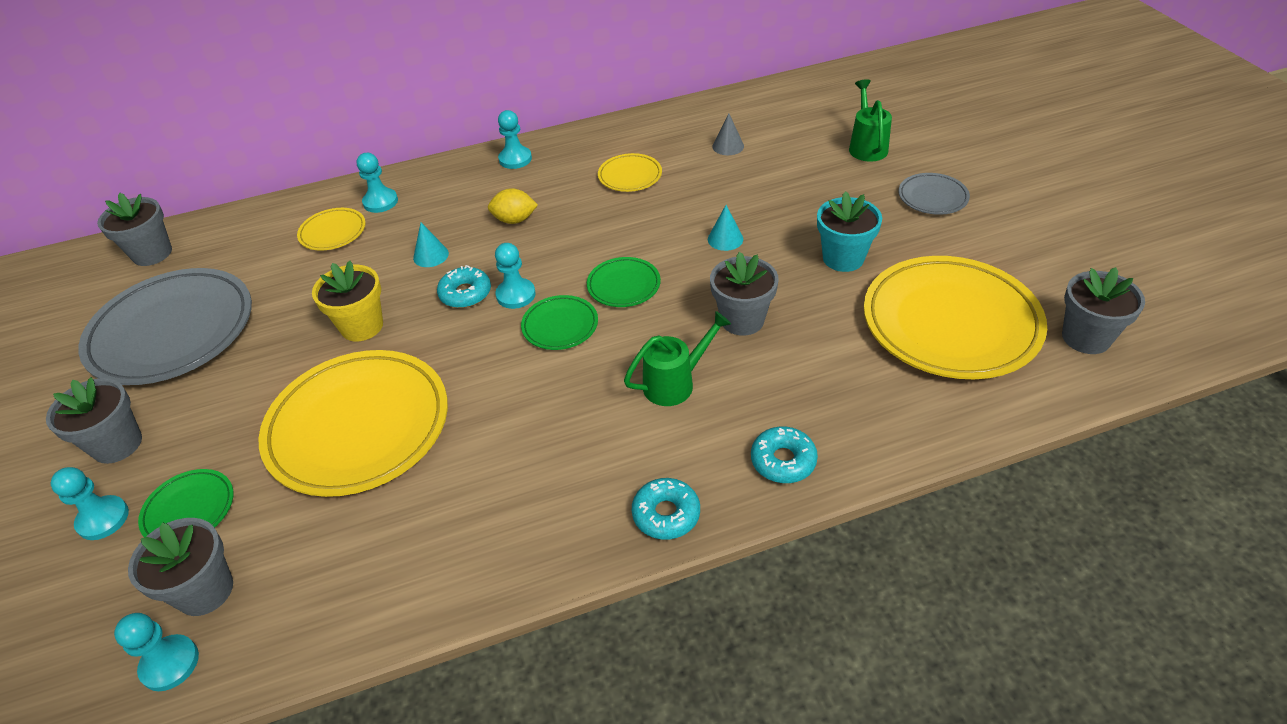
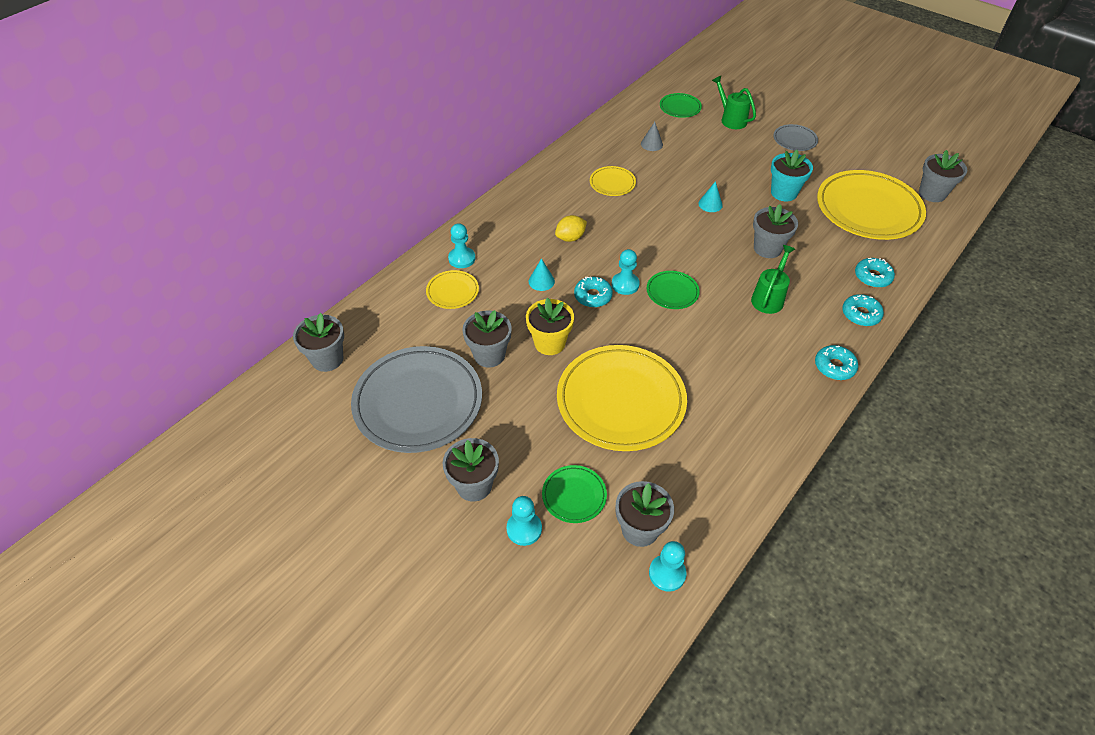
camera: 35 degrees left, 5 degrees up
(290, 313) = (489, 355): none -> grey flower pot
(515, 159) = (523, 197): turquoise pawn -> none
(624, 285) = (682, 254): green plate -> green plate (680, 108)
(858, 417) = (872, 277): none -> turquoise donut

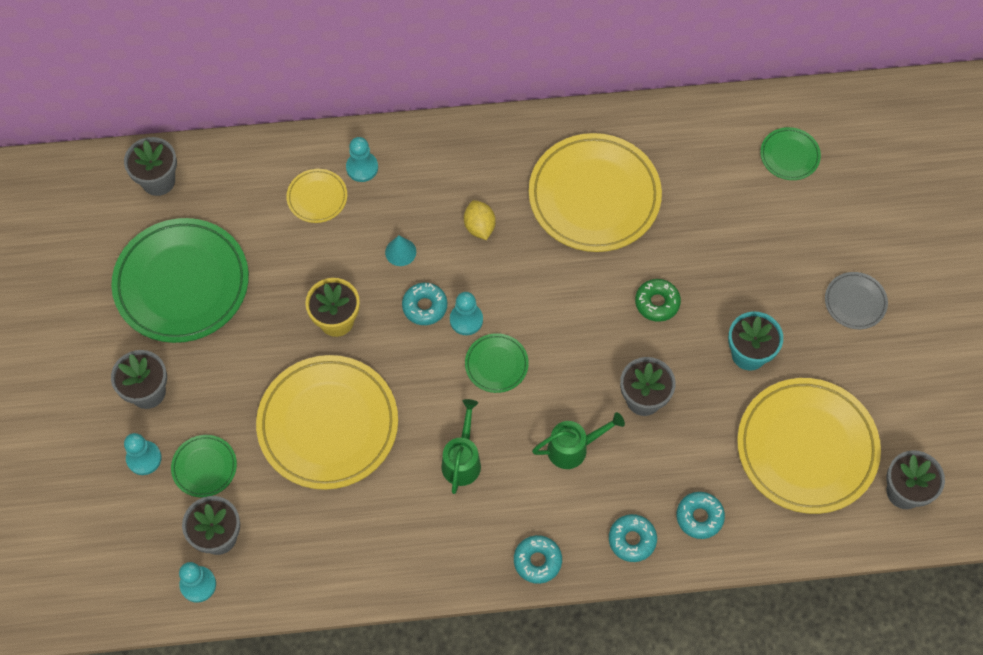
camera: 45 degrees right, 15 degrees up
(418, 402) = (182, 283): grey plate -> green plate
(489, 355) = (278, 288): grey flower pot -> none
(570, 238) = (479, 227): yellow lemon -> yellow lemon turned 60 degrees clockwise
(612, 183) = (594, 196): yellow plate -> yellow plate, size x2.18
(651, 144) = (696, 179): grey cone -> none
(710, 204) = (657, 303): turquoise cone -> green donut
(731, 119) = (824, 217): green watering can -> green watering can (462, 460)

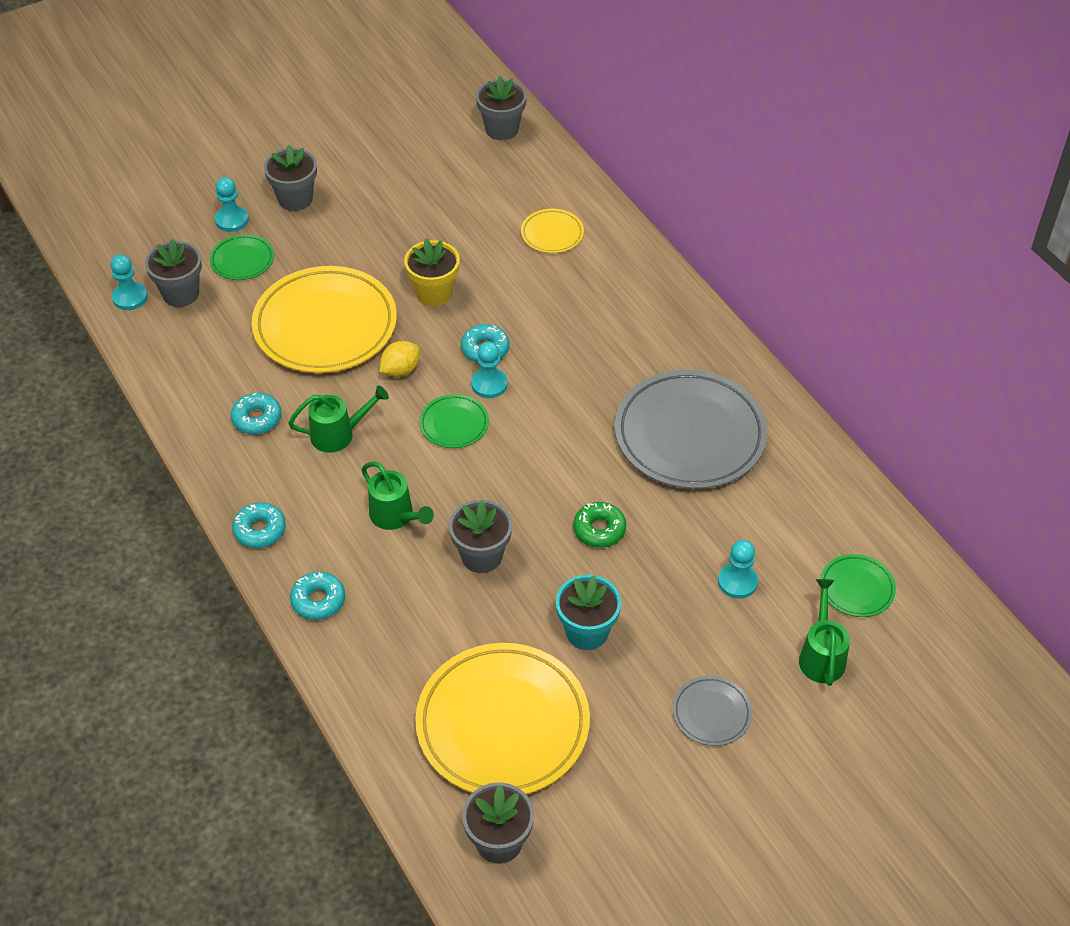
camera: 65 degrees right, 15 degrees down
(182, 283) = (411, 181): green plate -> none
(362, 167) = (604, 252): turquoise pawn -> turquoise pawn (737, 582)
(400, 252) = (532, 311): turquoise cone -> none
(479, 227) = (596, 358): yellow lemon -> yellow lemon (400, 370)
(594, 196) = (690, 435): yellow plate -> grey plate
(699, 517) = (371, 651): turquoise donut -> turquoise donut (257, 419)
(836, 207) = (821, 655): none -> green watering can

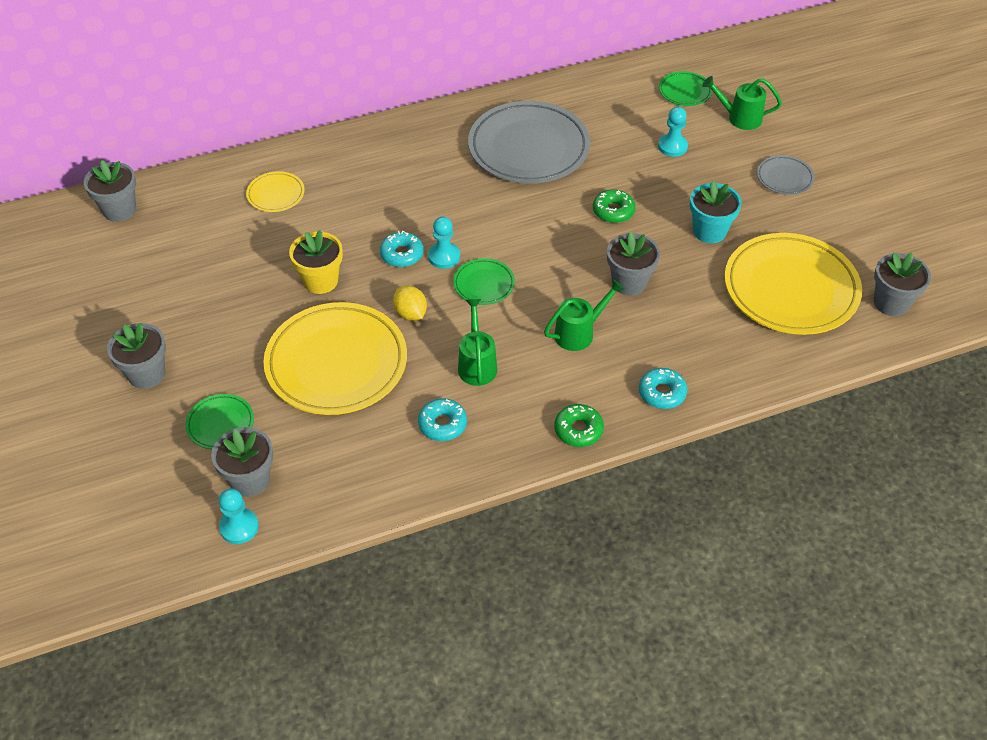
camera: 80 degrees left, 0 degrees up
(232, 220) = (155, 430): turquoise pawn -> none
(260, 530) = (578, 430): turquoise donut -> green donut

